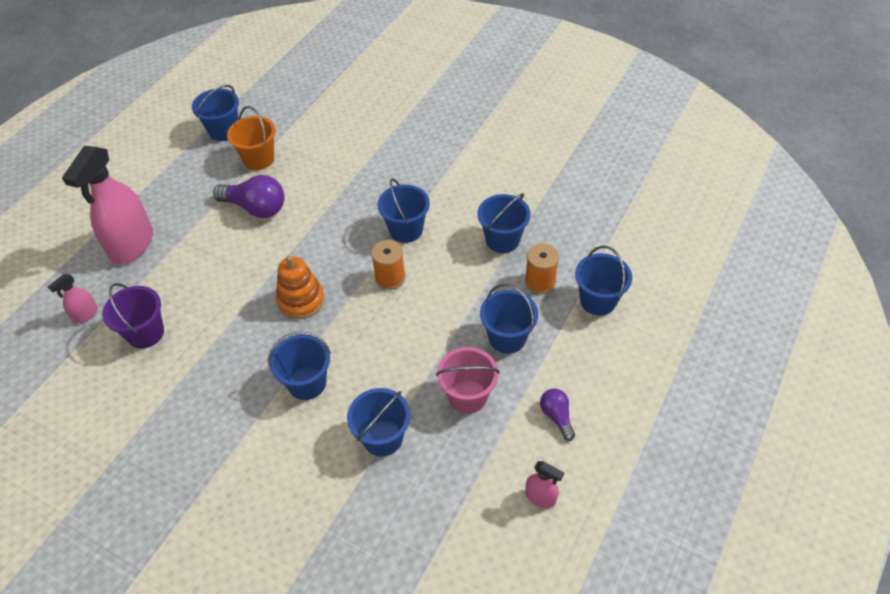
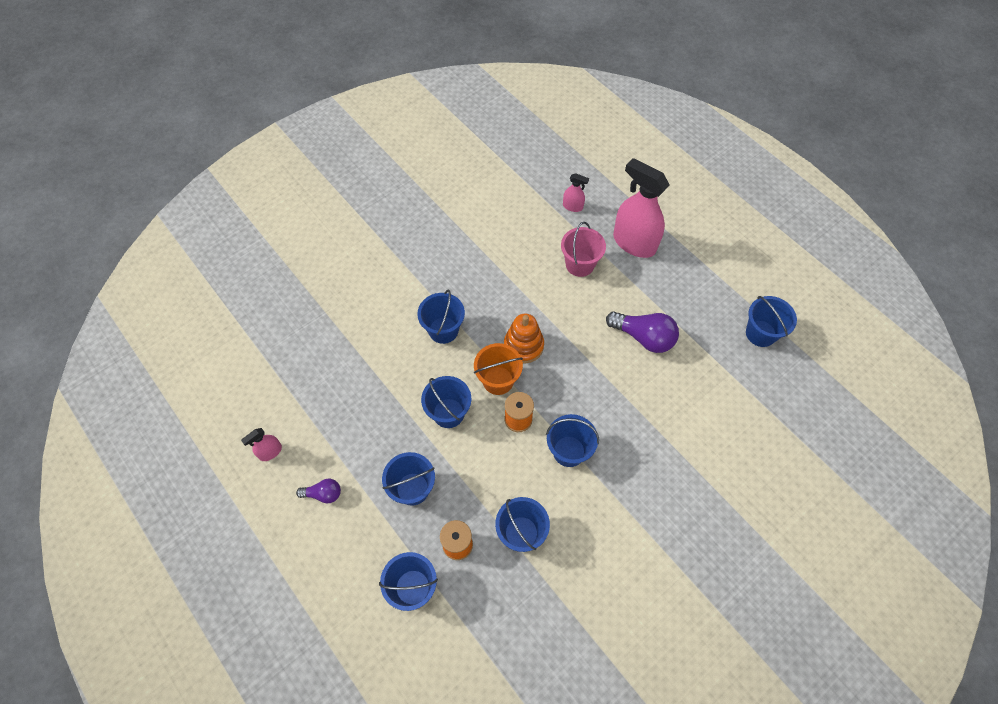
camera: 110 degrees right, 10 degrees up
(85, 314) = (573, 206): pink spray bottle -> pink spray bottle turned 135 degrees clockwise
(145, 333) = (538, 239): purple bucket -> none
(256, 208) = (644, 337): purple light bulb -> purple light bulb turned 105 degrees counterclockwise
(258, 159) = (709, 353): orange bucket -> orange bucket (498, 380)
(382, 438) = (372, 365): blue bucket -> blue bucket (448, 413)
(467, 396) = (375, 435): pink bucket -> pink bucket (580, 264)

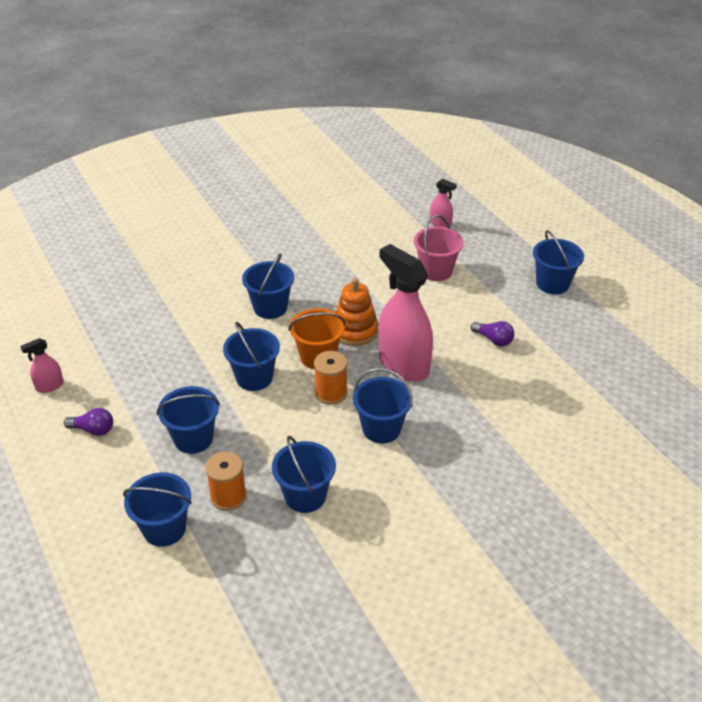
camera: 10 degrees right, 20 degrees down
(634, 243) = (501, 260): pink spray bottle -> pink spray bottle (403, 364)
(644, 337) = (493, 340): purple light bulb -> purple light bulb, size x0.56
(760, 333) = (632, 352): blue bucket -> blue bucket (552, 284)

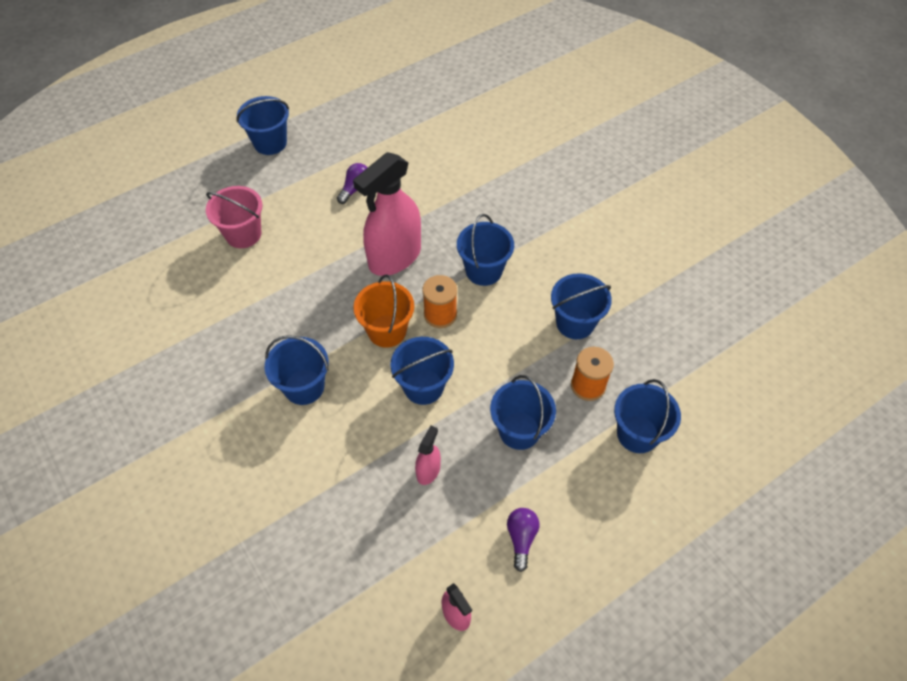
camera: 95 degrees left, 15 degrees up
(355, 331) = (344, 301): orange stacking toy -> none
(440, 224) = (154, 231): pink spray bottle -> pink spray bottle (428, 471)

